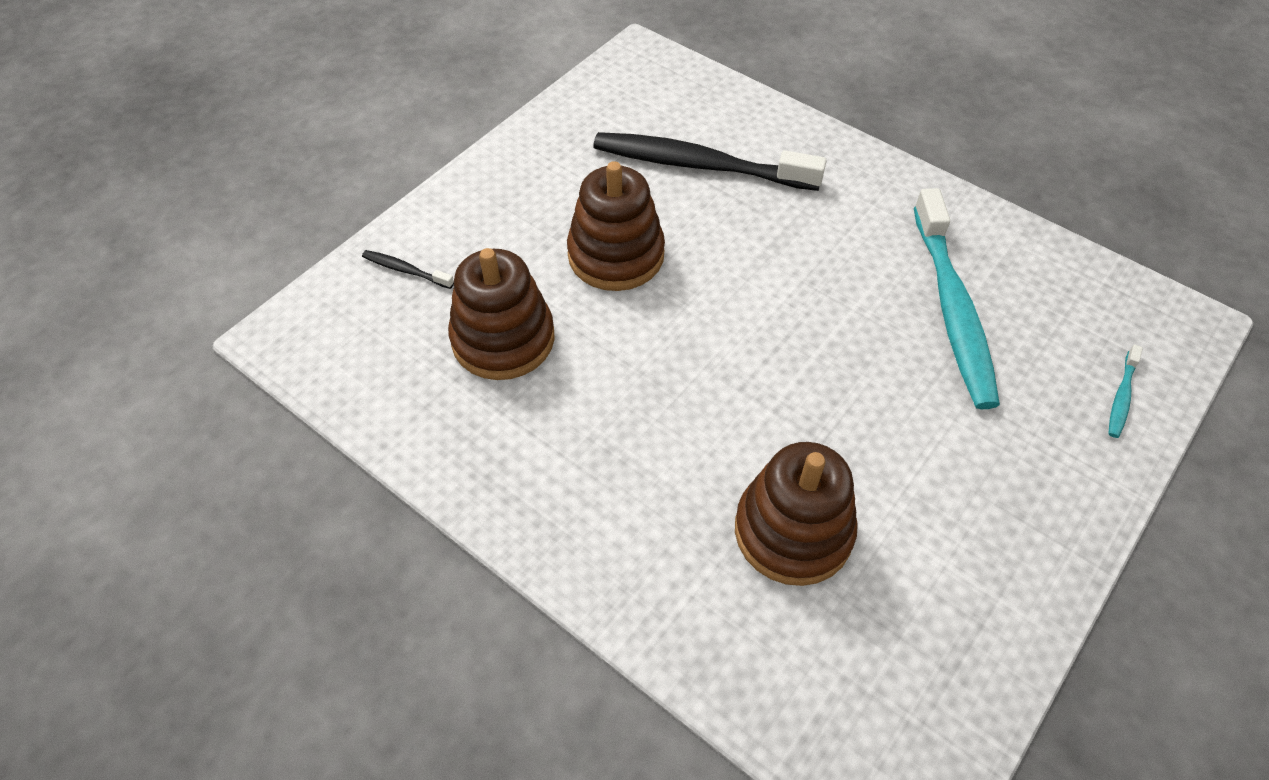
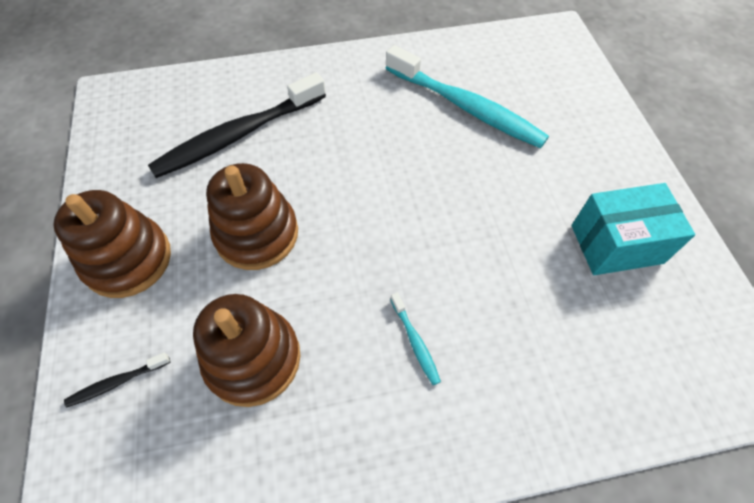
camera: 50 degrees left, 5 degrees up
(793, 531) = (551, 298): brown stacking toy -> brown stacking toy (128, 260)
(930, 557) = (616, 244): none -> turquoise box
(1121, 397) = (580, 88): turquoise toothbrush -> turquoise toothbrush (415, 342)

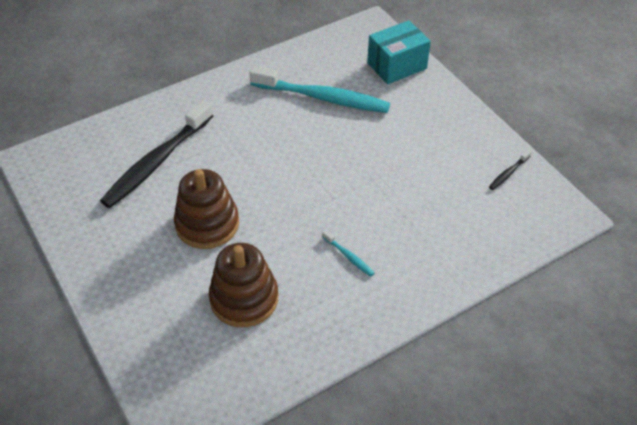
camera: 20 degrees left, 10 degrees down
(117, 382) = (156, 340): black toothbrush -> black toothbrush (508, 173)
(128, 260) = (119, 267): brown stacking toy -> none
(616, 244) = (458, 161): turquoise box -> turquoise box (397, 66)

